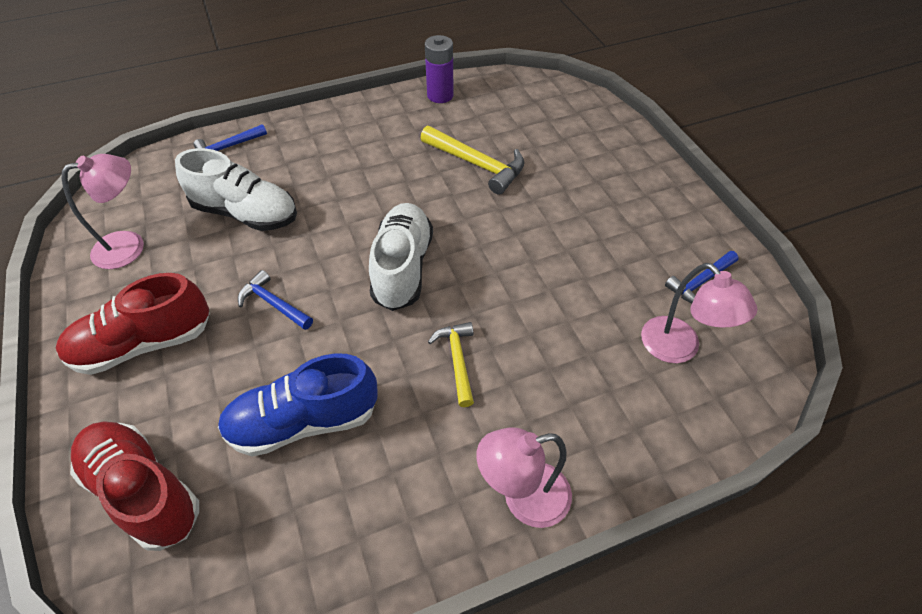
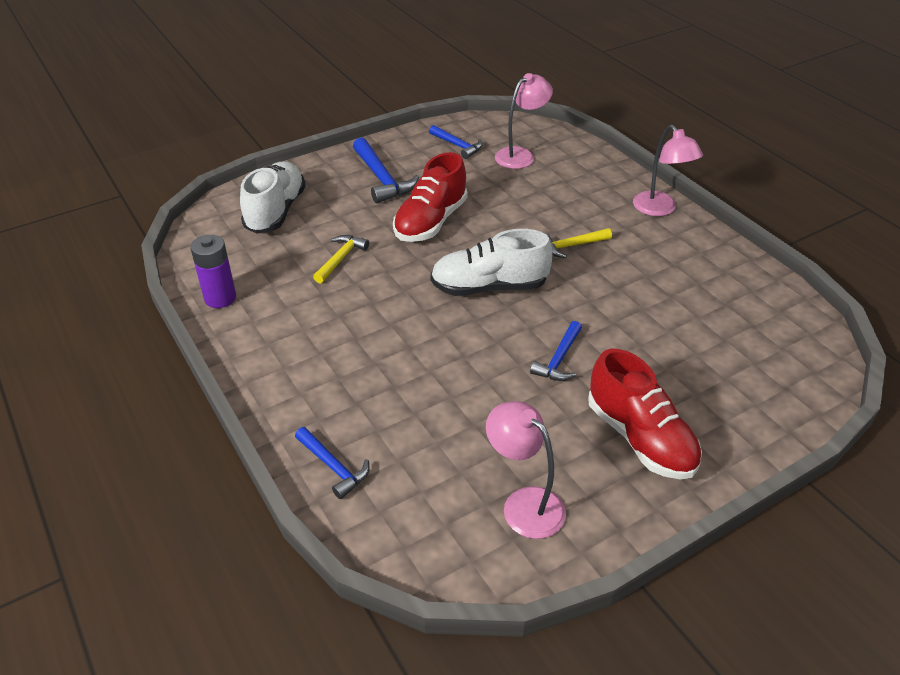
camera: 100 degrees left, 10 degrees down
(143, 490) = (762, 386): red shoe -> red shoe (430, 222)
(246, 213) = (447, 414): white shoe -> white shoe (276, 211)
(303, 421) = (660, 313): blue shoe -> none
(477, 164) = (340, 259): yellow hammer -> yellow hammer, size x0.63
(620, 204) = (382, 179): none -> blue hammer

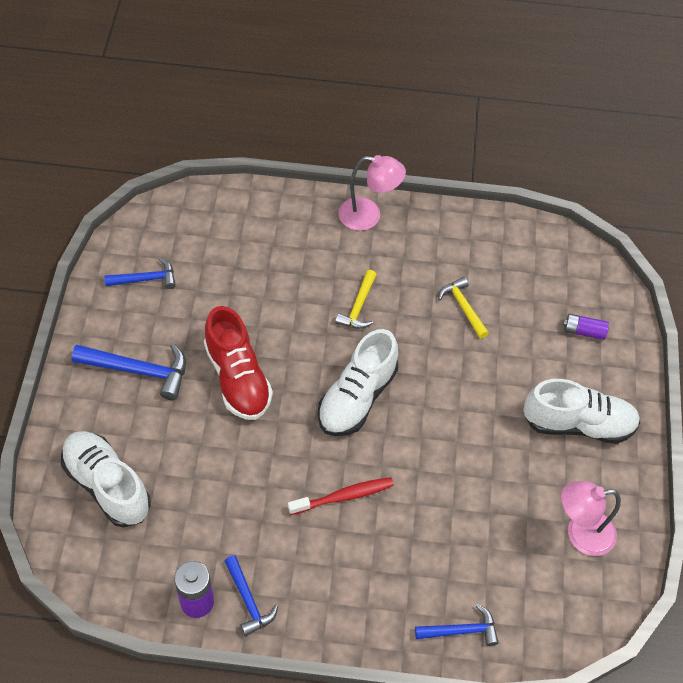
camera: 55 degrees left, 15 degrees up
(340, 259) = (226, 477): yellow hammer -> yellow hammer (463, 307)
(390, 326) = (344, 496): none -> red toothbrush
(520, 155) = (207, 246): pink lamp -> none
(559, 359) = (471, 413): blue hammer -> blue hammer (248, 600)
(640, 438) = (578, 424): red shoe -> white shoe
(743, 389) = (584, 331): none -> purple battery

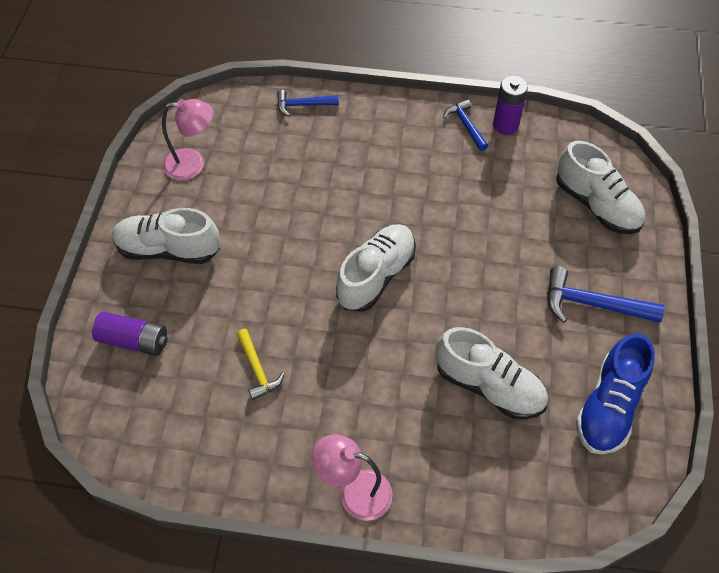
camera: 175 degrees left, 0 degrees up
(146, 279) = (609, 406): blue hammer -> blue shoe
(237, 378) = (493, 296): red shoe -> none
(251, 295) = (489, 386): none -> white shoe
(344, 496) = (390, 194): red toothbrush -> none
(358, 307) = (371, 371): yellow hammer -> none
(584, 331) = (134, 340): purple battery -> purple battery, size x1.54

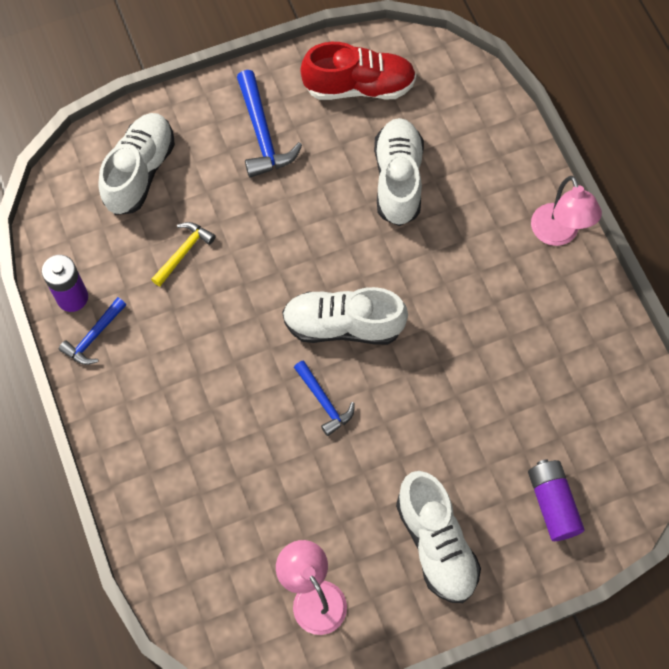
camera: 120 degrees left, 10 degrees up
(257, 369) = (506, 373): yellow hammer -> yellow hammer (183, 252)
(303, 105) = (156, 528): blue hammer -> blue hammer (324, 402)
(609, 406) = (359, 87): blue shoe -> red shoe

